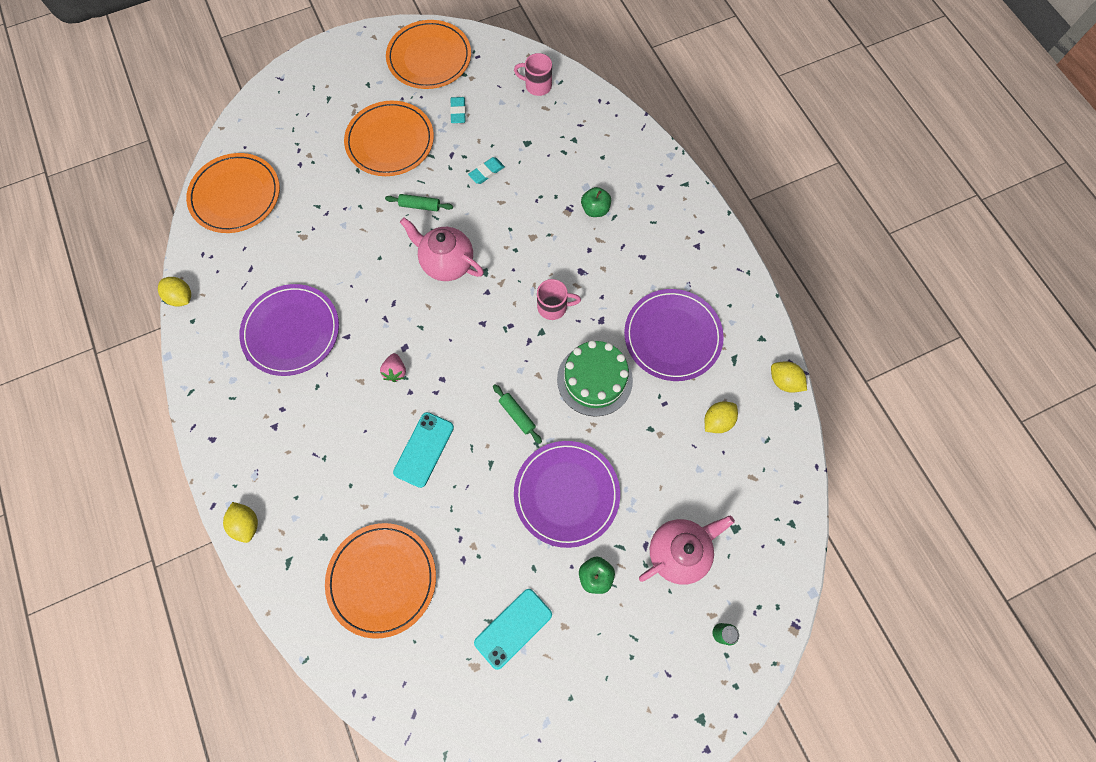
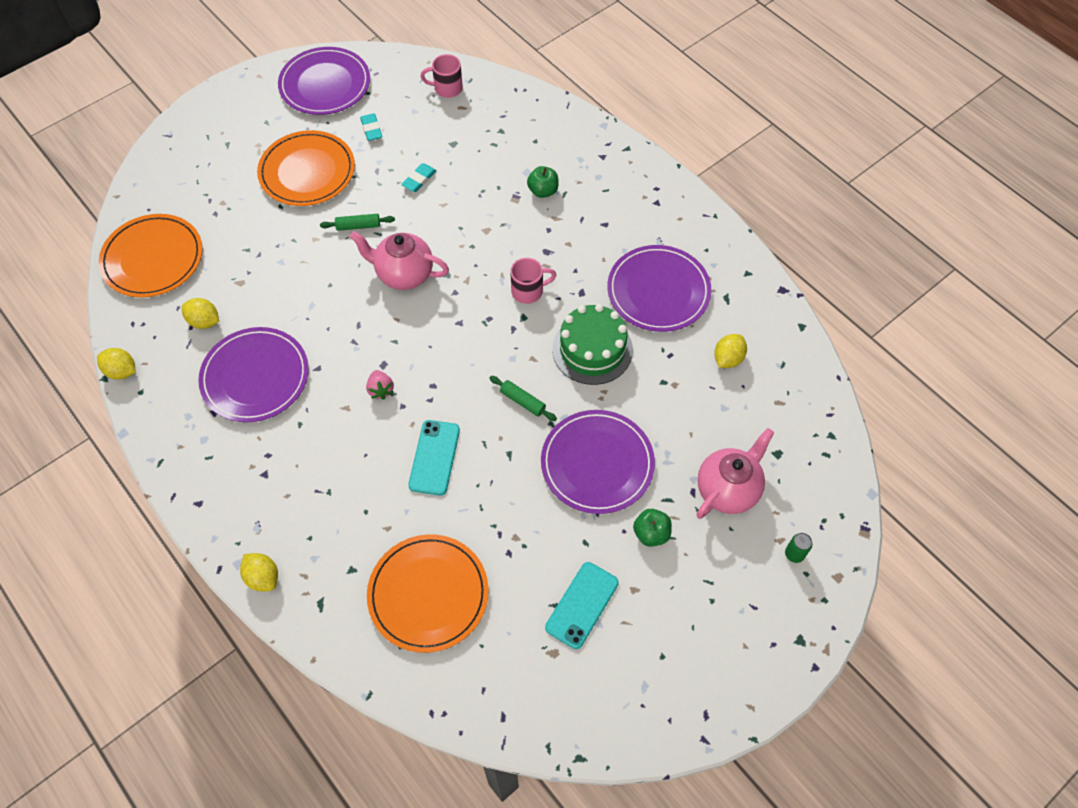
camera: 15 degrees left, 10 degrees down
(429, 58) = (325, 84): orange plate -> purple plate
(784, 381) = (781, 307): yellow lemon -> yellow lemon (204, 321)

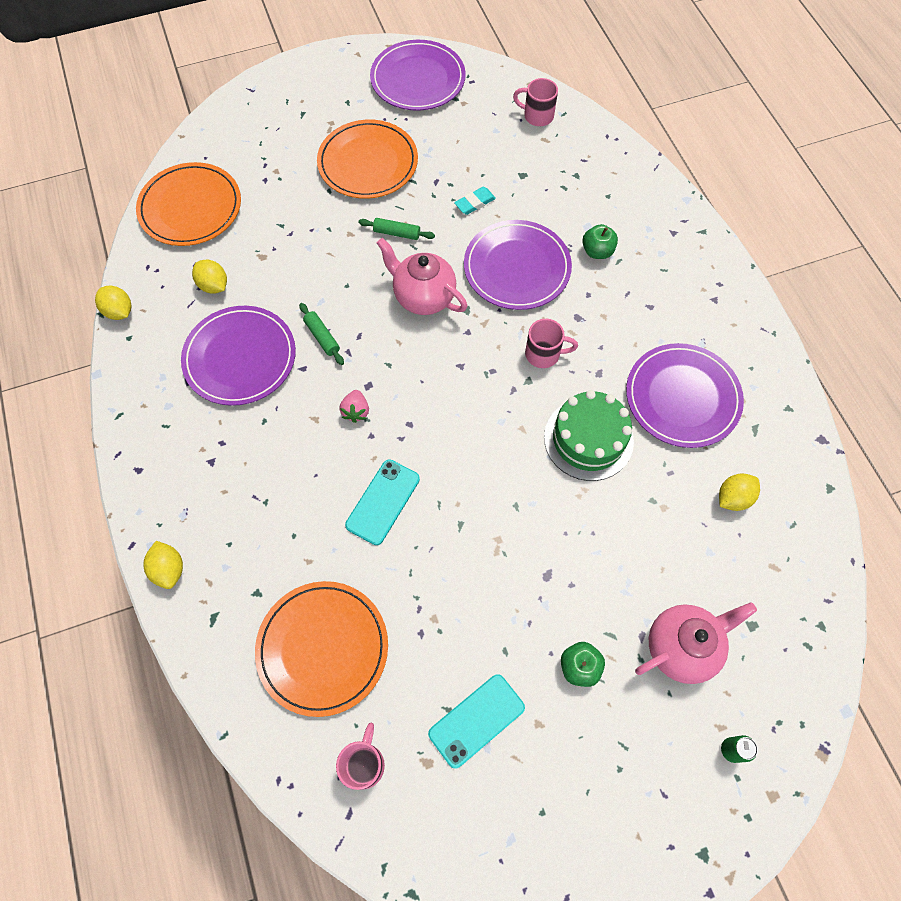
camera: 20 degrees right, 5 degrees up
(371, 129) = (446, 137): turquoise eraser -> none
(500, 673) = (364, 763): none -> pink mug
(522, 401) = (495, 472): green rolling pin -> green rolling pin (322, 337)
(597, 463) = (549, 567): purple plate -> purple plate (517, 268)

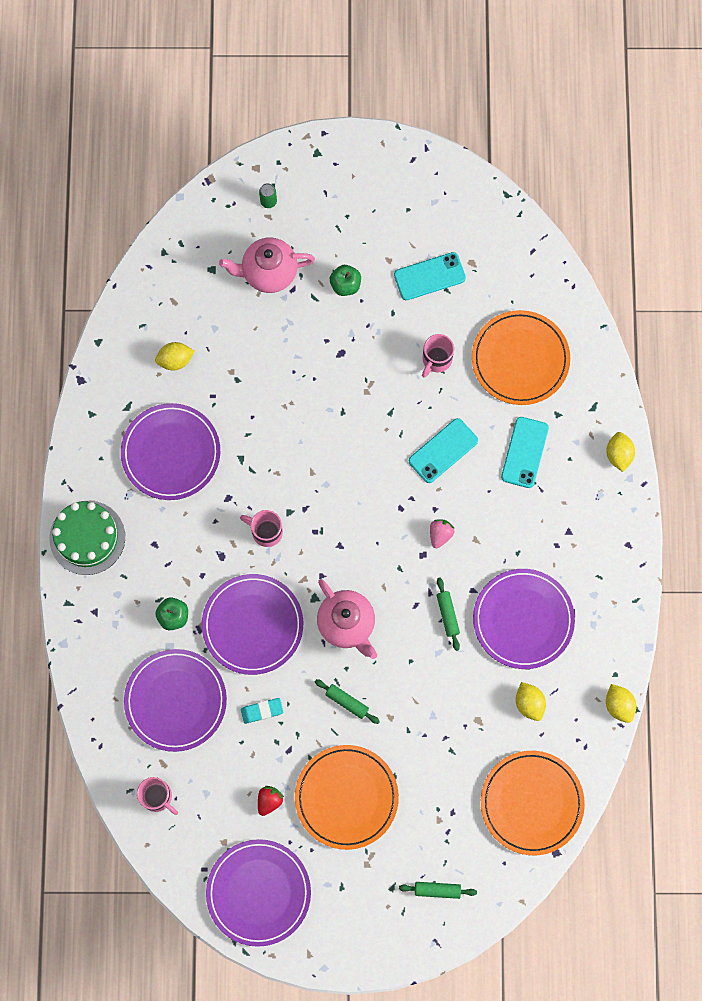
camera: 160 degrees left, 10 degrees up
(261, 123) = (437, 890): none -> green rolling pin
(285, 533) = (525, 452): none -> turquoise phone
(364, 763) = (513, 276): pink mug -> pink mug (436, 359)
(437, 141) = (269, 801): none -> red strawberry
(558, 187) = (175, 701): none -> purple plate
(588, 439) = (263, 445): green cake -> green cake (87, 537)

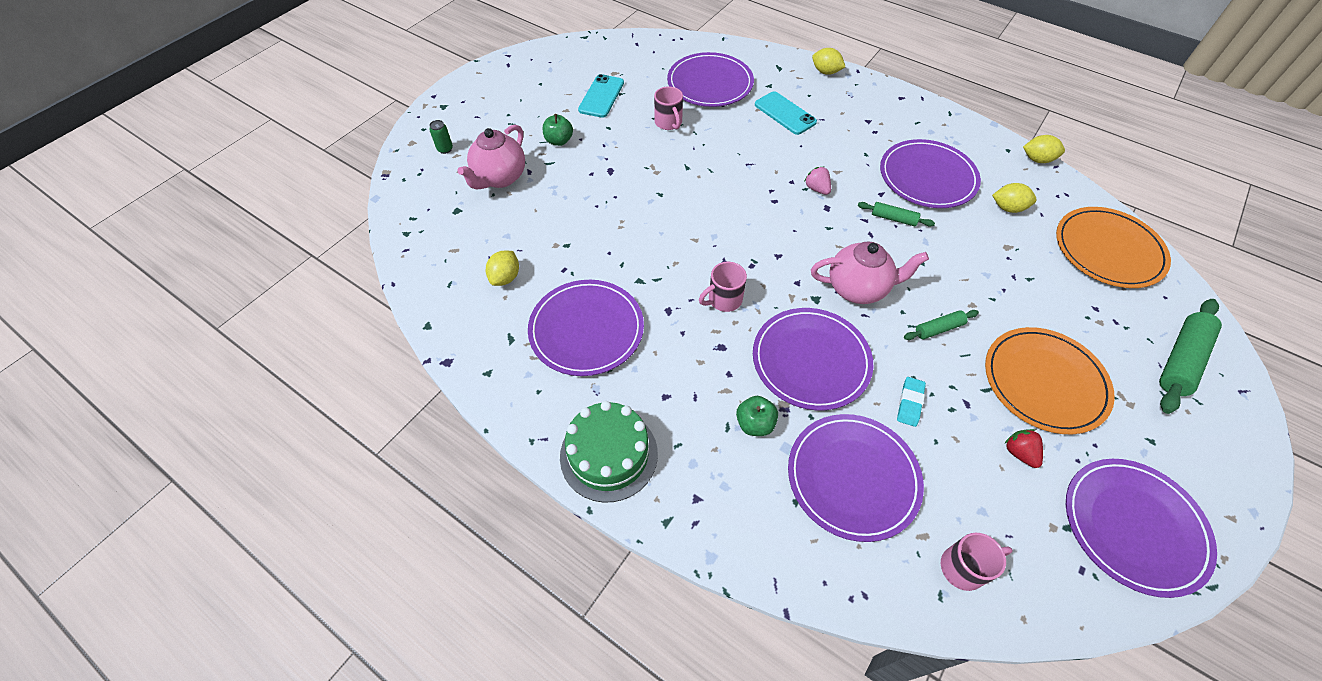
camera: 55 degrees left, 20 degrees down
(437, 890) = (1180, 360): green rolling pin -> green rolling pin, size x1.85
(443, 451) = (746, 154): turquoise phone -> none
(520, 359) = (710, 83): orange plate -> purple plate

